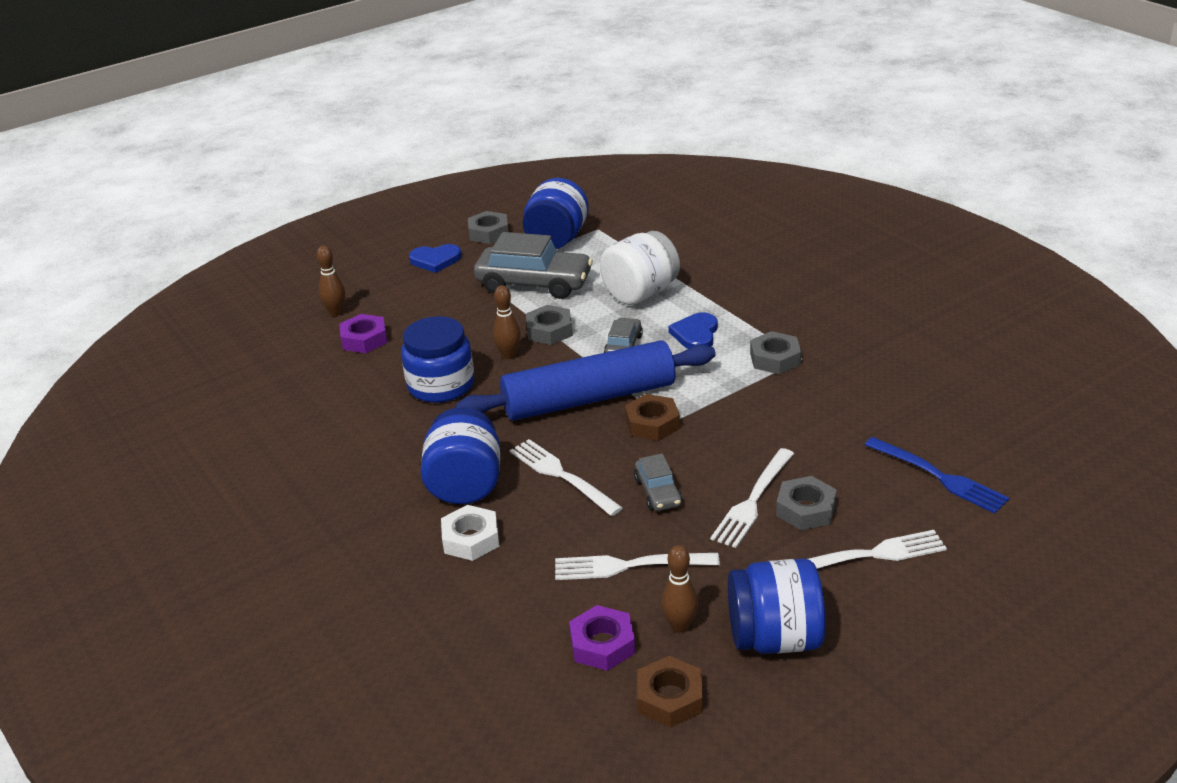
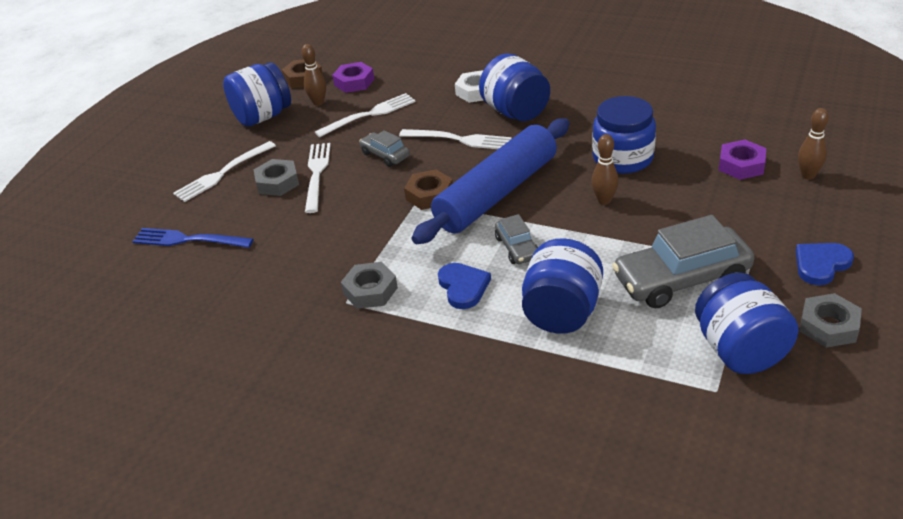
camera: 150 degrees right, 5 degrees up
(549, 331) = (599, 236): grey nut -> none
(640, 293) = (561, 312): white jar -> blue jar

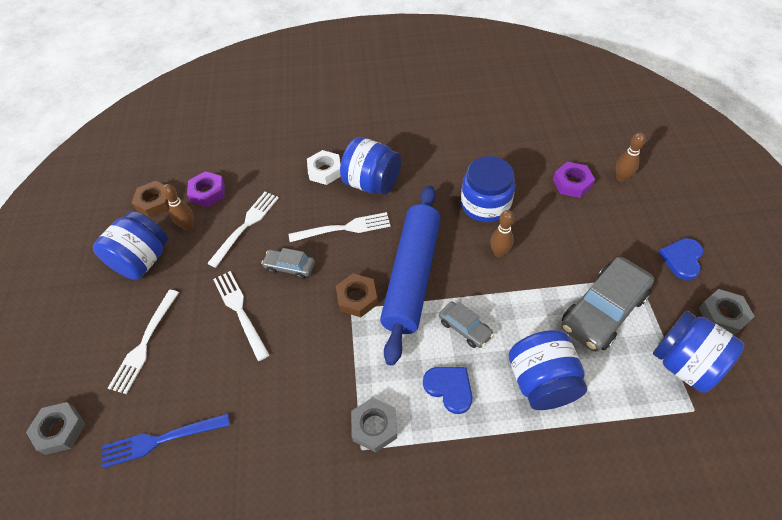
camera: 30 degrees left, 15 degrees up
(277, 182) = (208, 335): grey nut -> grey nut (60, 430)

